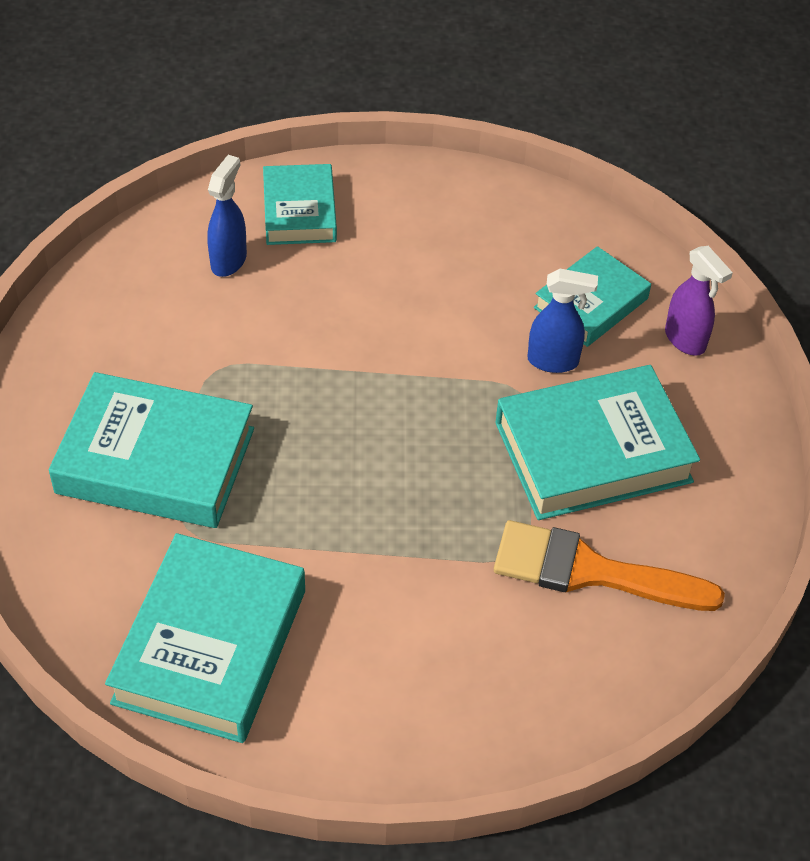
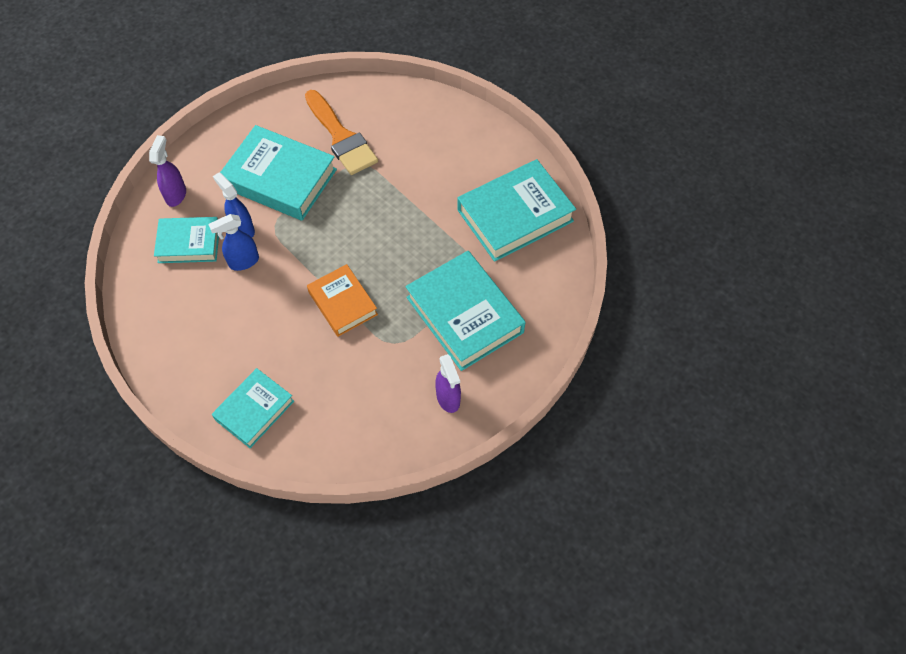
camera: 135 degrees left, 10 degrees up
(87, 359) = (448, 399): none -> purple spray bottle
(229, 261) = (323, 406): blue spray bottle -> blue spray bottle (243, 262)
(326, 368) = (343, 303): none -> orange book

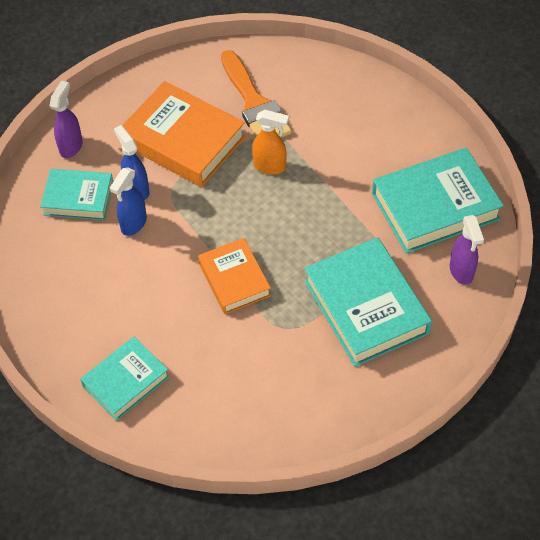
camera: 10 degrees right, 5 degrees down
(243, 262) = (133, 224): blue spray bottle -> blue spray bottle turned 45 degrees counterclockwise
(280, 179) = (183, 140): turquoise book -> orange book
(362, 194) = (270, 166): none -> orange spray bottle
(448, 399) = (337, 394): purple spray bottle -> purple spray bottle (461, 271)

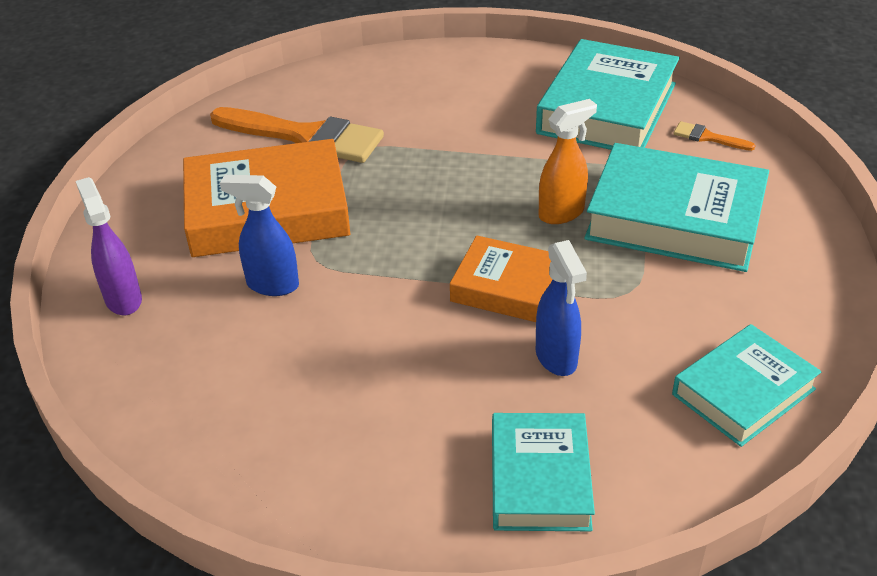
camera: 45 degrees left, 15 degrees down
(78, 198) = (204, 341): turquoise book -> turquoise book (743, 392)
(133, 224) = (315, 319): blue spray bottle -> blue spray bottle (556, 358)
(270, 166) = (400, 174): orange spray bottle -> orange spray bottle (562, 213)
(461, 271) = (708, 137): purple spray bottle -> orange brush

